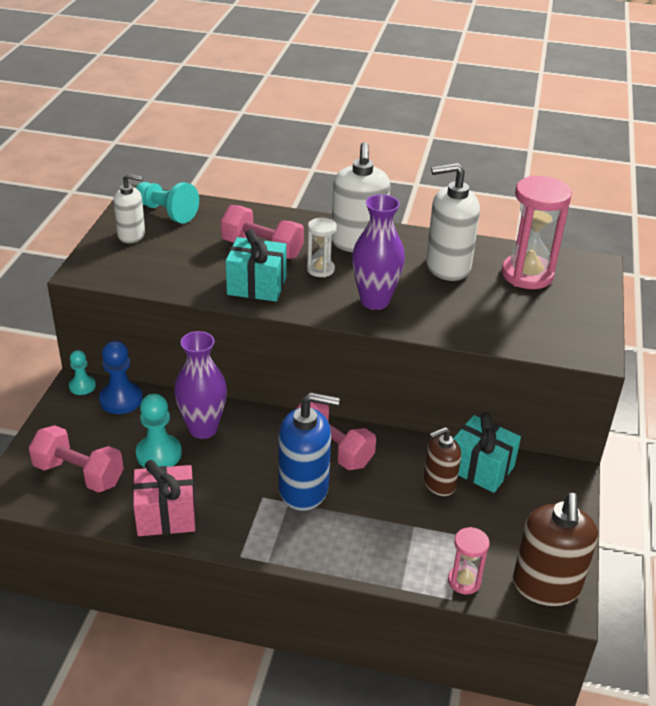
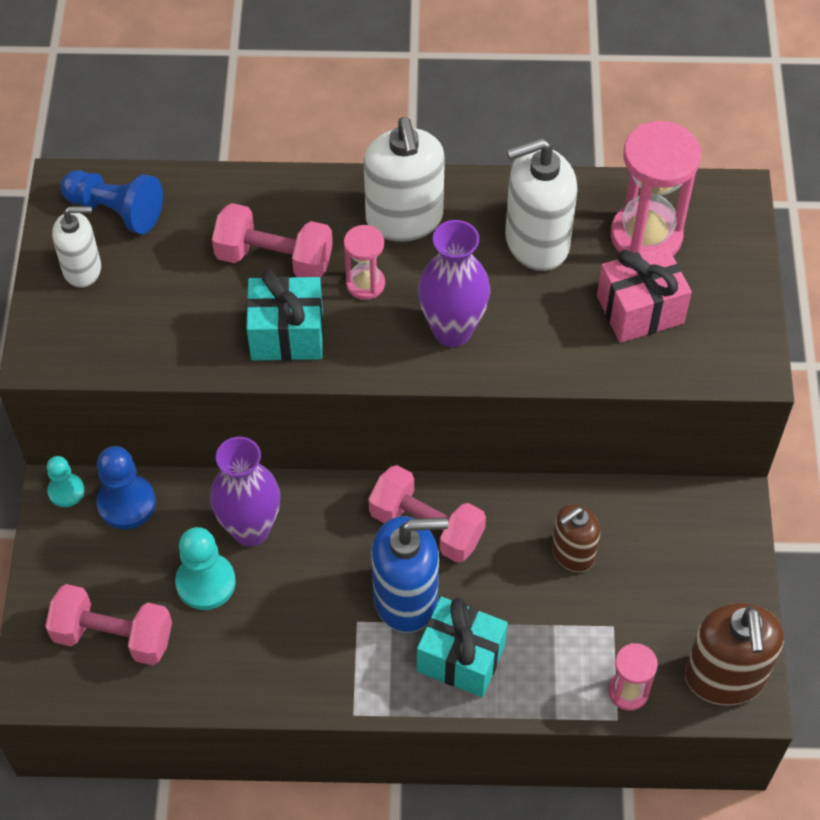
camera: 10 degrees left, 20 degrees up
(166, 212) = (116, 211): turquoise pawn -> blue pawn
(166, 515) = (245, 676): pink gift -> pink gift (640, 310)
(320, 269) = (365, 284): white hourglass -> pink hourglass
(480, 468) = (620, 517): turquoise gift -> turquoise gift (461, 658)

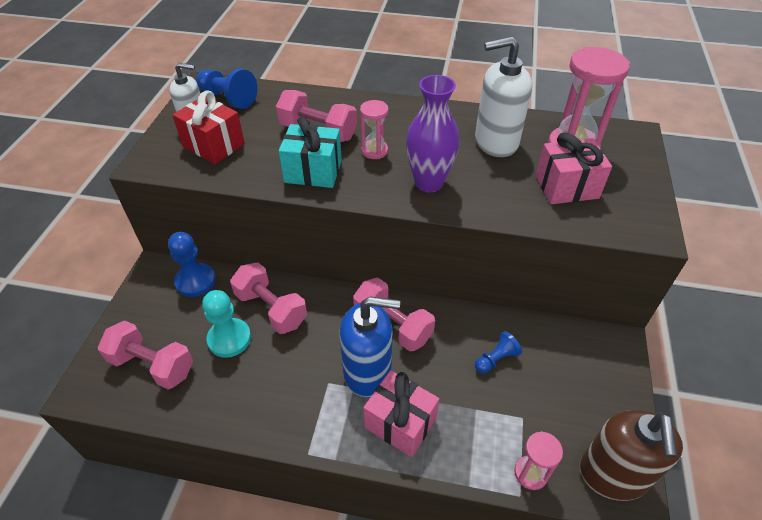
camera: 10 degrees right, 10 degrees down
(66, 491) = (160, 268): turquoise pawn -> none
(127, 307) = (214, 145): none -> red gift
(250, 529) = (271, 309): purple vase -> pink dumbbell
(404, 219) = (409, 121): white soap dispenser -> none
(461, 658) = (400, 423): turquoise gift -> pink gift
(572, 553) = (496, 359): brown soap dispenser -> blue pawn

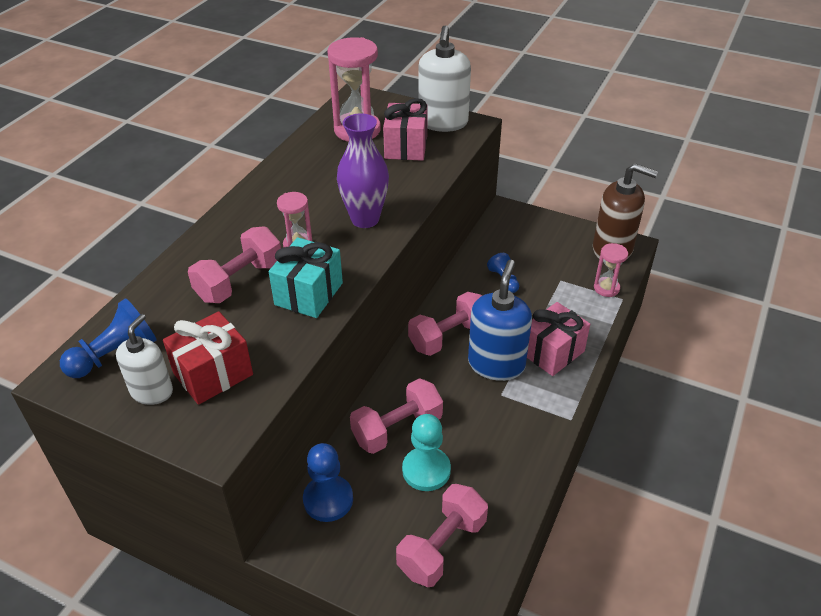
camera: 75 degrees left, 5 degrees down
(495, 142) = (327, 168): white soap dispenser -> white soap dispenser (443, 123)

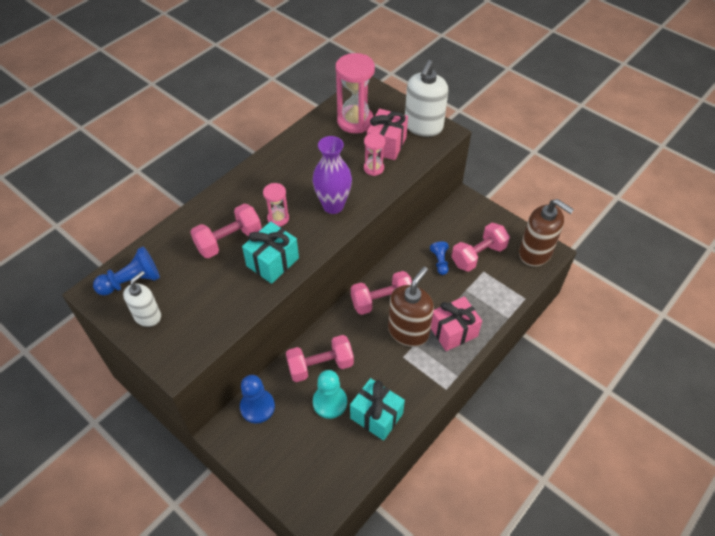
camera: 15 degrees right, 10 degrees up
(213, 374) = (190, 312): red gift -> none
(442, 547) = (321, 461): pink dumbbell -> pink dumbbell (478, 255)
(495, 472) = (376, 416): none -> turquoise gift
(496, 364) = (408, 331): blue soap dispenser -> brown soap dispenser
(606, 288) = (516, 286): pink hourglass -> pink hourglass (373, 168)

